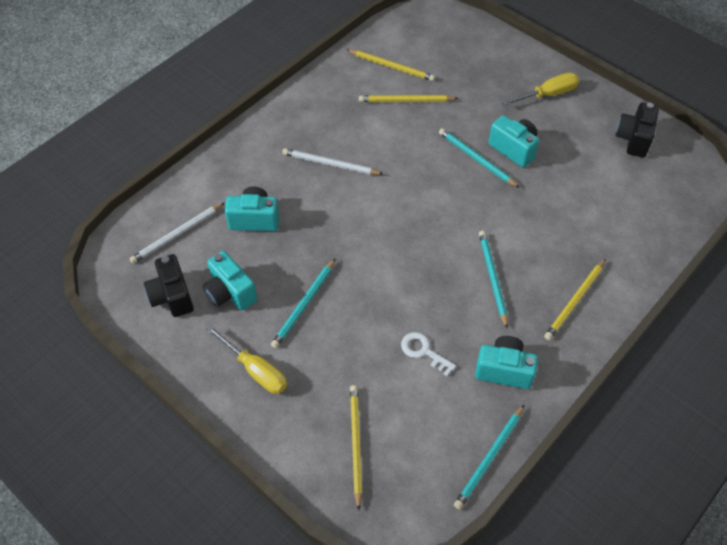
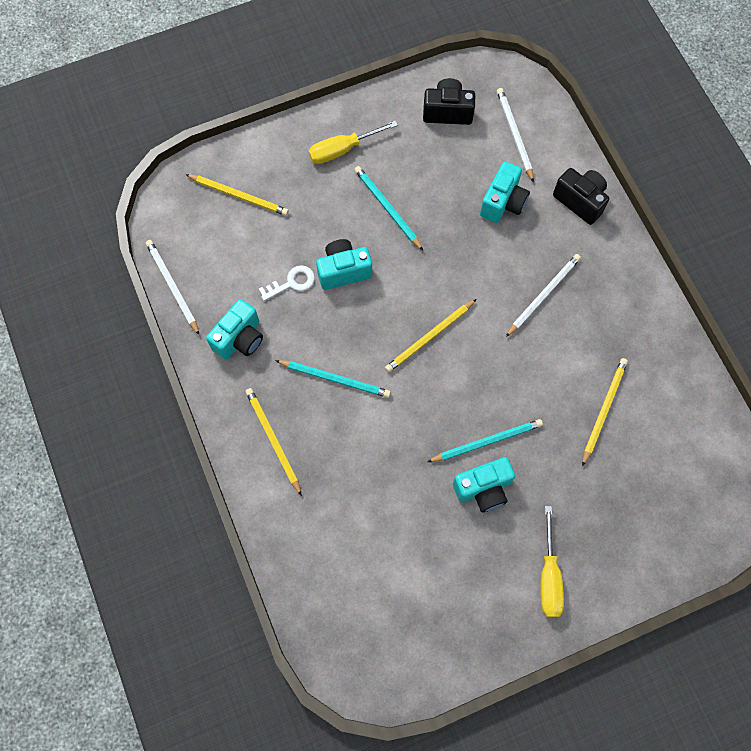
camera: 115 degrees right, 15 degrees up
(230, 292) = (429, 156): turquoise camera -> turquoise camera (343, 271)
(391, 67) = (665, 420): yellow pencil -> yellow pencil (429, 337)
(489, 458) = (172, 286): turquoise pencil -> white pencil
(633, 139) = (439, 634): black camera -> black camera (580, 201)

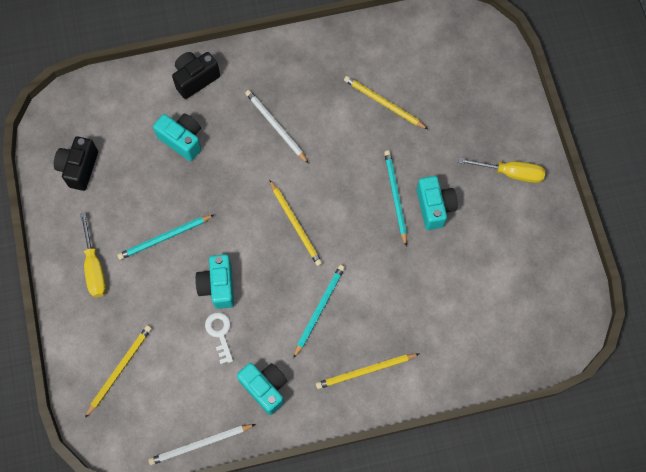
camera: 80 degrees left, 0 degrees up
(514, 134) = (117, 117): white pencil -> none

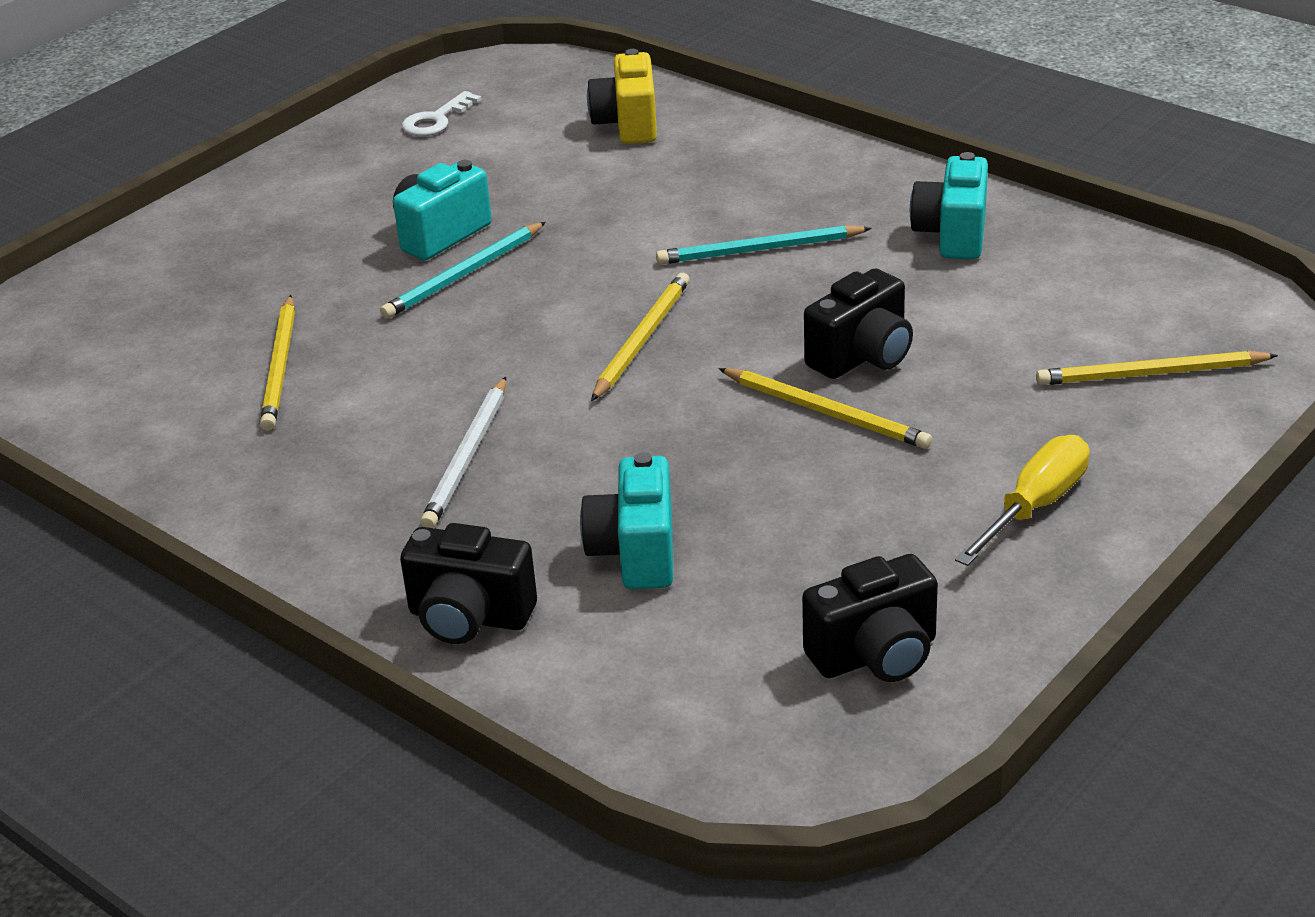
camera: 125 degrees left, 35 degrees down
(164, 238) = (861, 459): turquoise pencil -> none
(200, 444) = (1123, 244): white pencil -> none
(218, 286) = (862, 357): turquoise camera -> black camera
(220, 333) = (936, 314): white key -> white key (436, 120)
(365, 371) = (796, 173): yellow pencil -> yellow pencil (826, 412)
(468, 339) = (627, 124): none -> yellow camera
(510, 173) = (293, 201): yellow screwdriver -> none

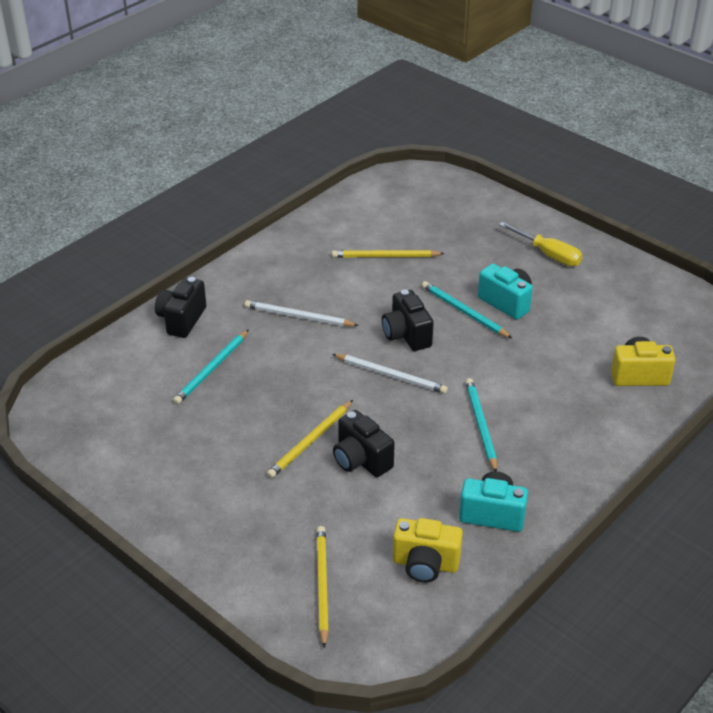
camera: 90 degrees right, 5 degrees up
(436, 120) = (641, 297): white key -> none
(635, 553) = (211, 369): turquoise camera -> turquoise pencil
(642, 339) = (391, 375): yellow pencil -> white pencil
(875, 655) = (116, 443): black camera -> black camera (406, 335)
(1034, 507) = (209, 514): yellow screwdriver -> yellow screwdriver (548, 254)
(1073, 286) = (425, 564): none -> yellow camera

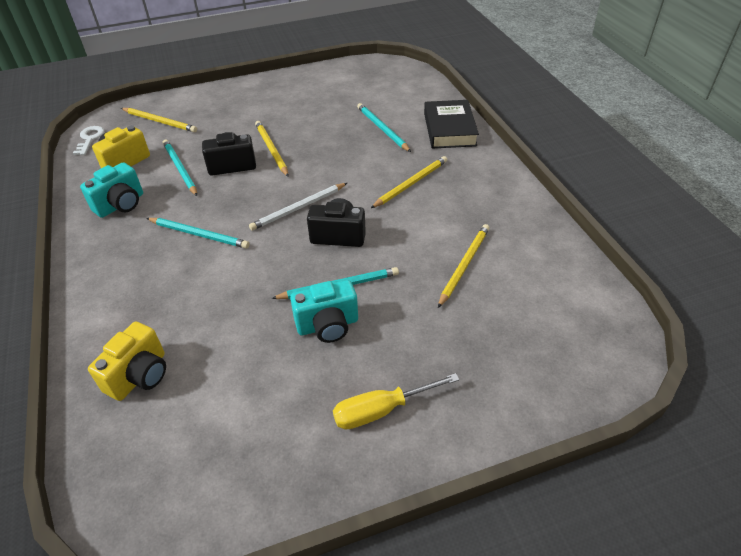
camera: 120 degrees right, 5 degrees up
(182, 320) = (449, 129): black camera -> black book
(298, 316) = (411, 183): white pencil -> yellow pencil
(399, 501) = (180, 169): none -> turquoise pencil
(408, 638) = (90, 139): none -> white key

